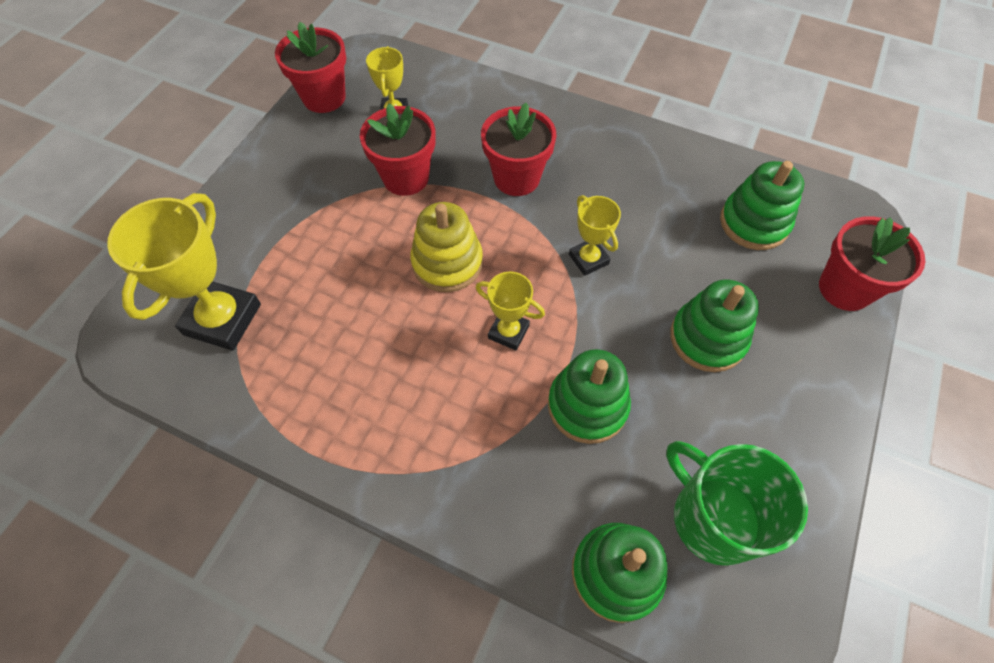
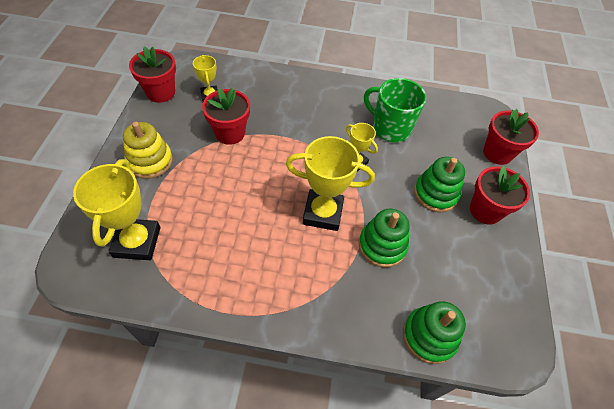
camera: 20 degrees left, 5 degrees down
(447, 263) = (272, 179): yellow stacking toy -> yellow stacking toy (150, 161)
(508, 332) = (323, 213): yellow trophy -> yellow trophy, size x1.82
(516, 178) = (298, 123): red flower pot -> red flower pot (485, 210)
(713, 518) = (470, 292): green mug -> green mug (390, 128)
(754, 223) = (439, 126): green stacking toy -> none

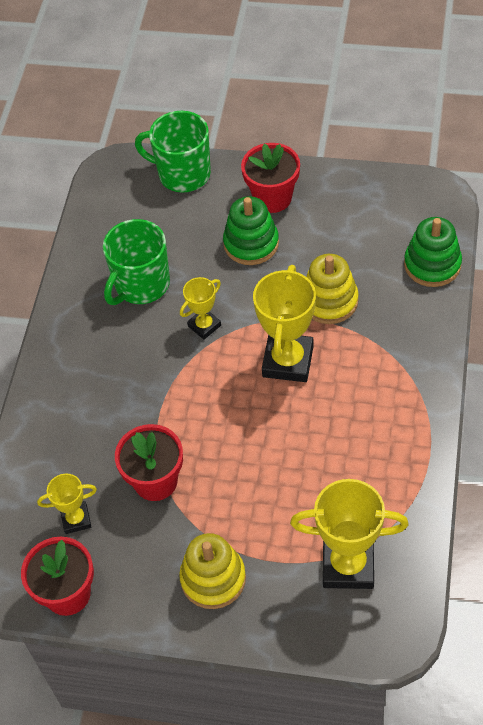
camera: 80 degrees left, 0 degrees up
(382, 245) = (329, 301): green stacking toy -> yellow stacking toy
(497, 153) = (183, 174): red flower pot -> green mug

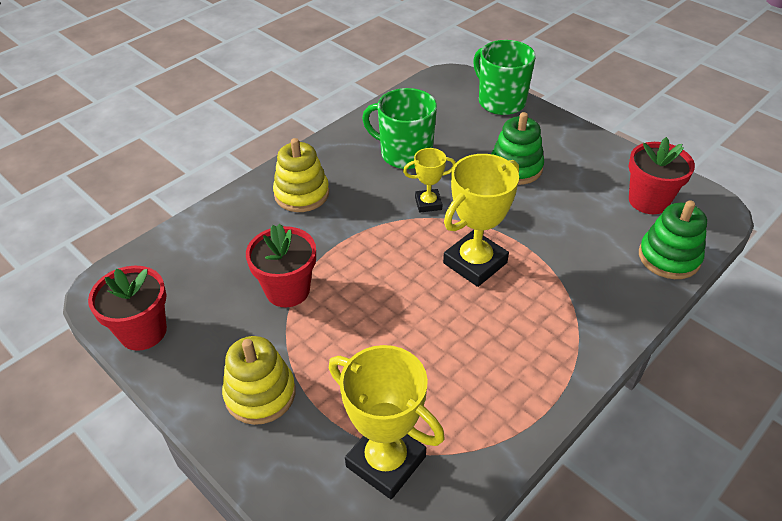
camera: 30 degrees right, 10 degrees down
(76, 519) = (203, 282): yellow trophy -> none
(141, 285) = (405, 154): green mug -> green mug turned 45 degrees clockwise
(272, 198) = (559, 146): red flower pot -> red flower pot (648, 201)
(329, 301) = (549, 238): yellow stacking toy -> yellow stacking toy (301, 194)

